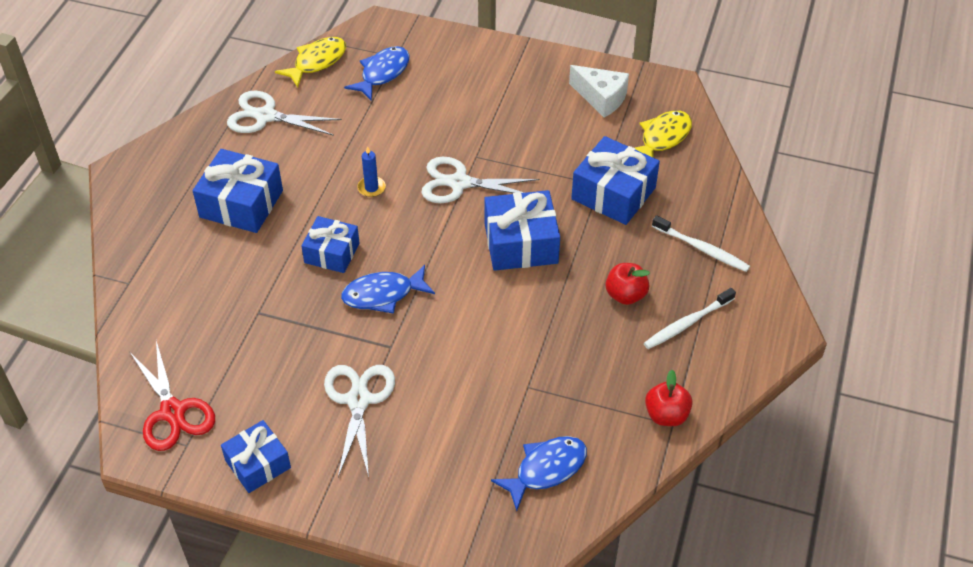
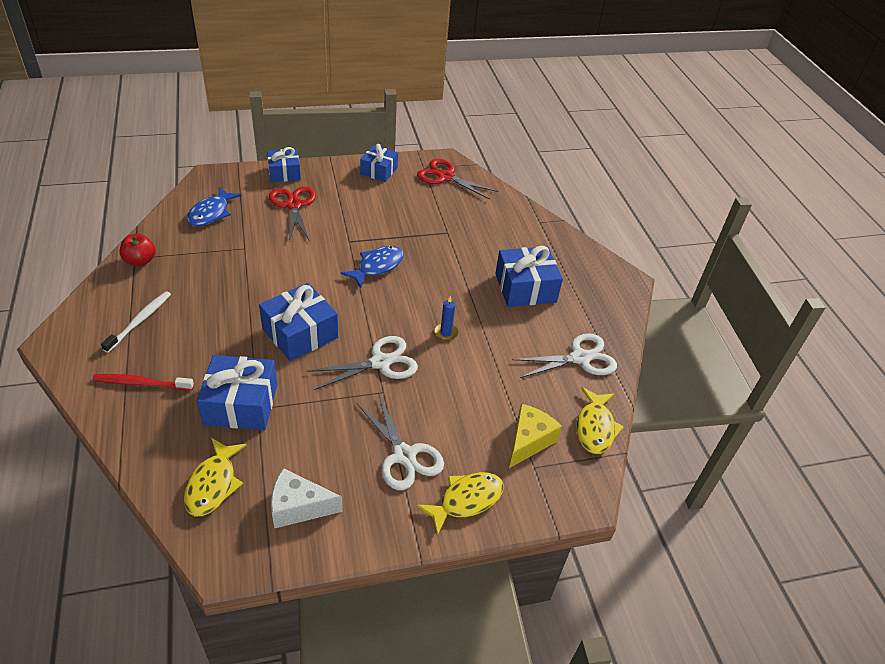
camera: 145 degrees right, 5 degrees down
(332, 253) = (433, 279): blue gift -> blue gift (284, 173)
(358, 400) = (347, 210): white scissors -> white scissors (404, 455)
(382, 73) = (528, 441): blue fish -> yellow cheese
(425, 440) = (293, 205): none -> red scissors
(469, 56) = (466, 500): none -> yellow fish
(625, 295) = (197, 324): red apple -> none
(702, 249) = (141, 383): white toothbrush -> red toothbrush

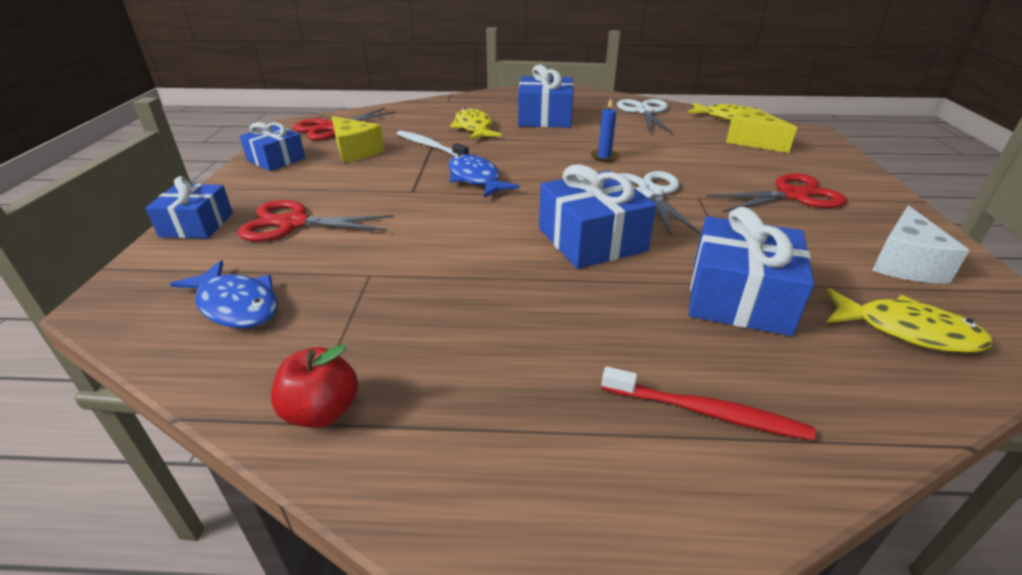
camera: 70 degrees left, 10 degrees down
(140, 320) = (524, 412): white toothbrush -> white toothbrush (429, 146)
(141, 383) = (707, 412): red toothbrush -> red toothbrush turned 90 degrees counterclockwise
(404, 455) = (792, 195): white scissors -> red scissors
(405, 200) = (355, 151): none -> yellow cheese
(466, 500) = (838, 174): yellow fish -> yellow fish (474, 128)

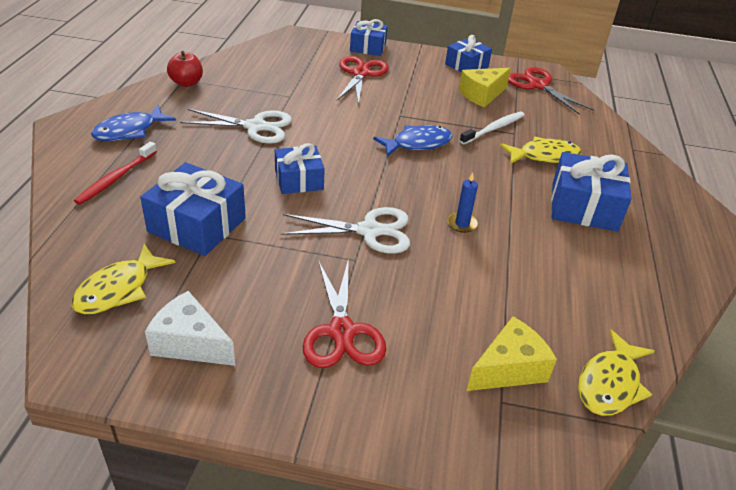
camera: 95 degrees right, 5 degrees up
(236, 305) = (277, 62): blue fish -> blue fish (129, 131)
(591, 240) = (299, 180): blue gift -> blue gift, size x0.66
(645, 112) = (624, 298): white scissors -> white scissors (255, 127)

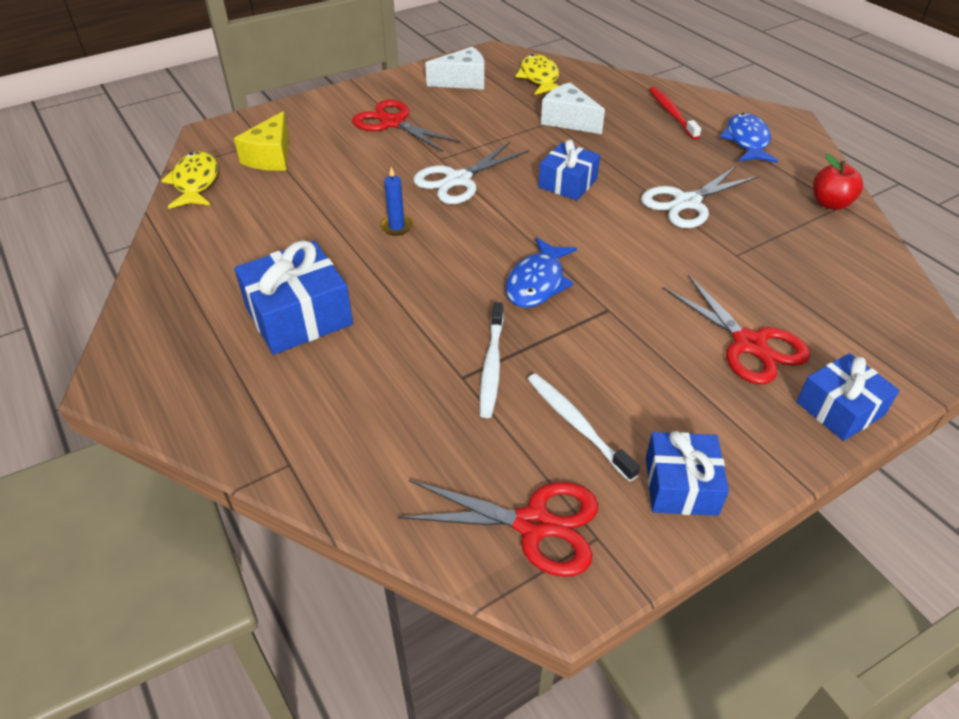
camera: 140 degrees right, 5 degrees up
(197, 225) = (568, 120): blue gift -> white cheese
(482, 95) = (576, 424): yellow cheese -> white toothbrush
(544, 156) = (394, 361): yellow fish -> none

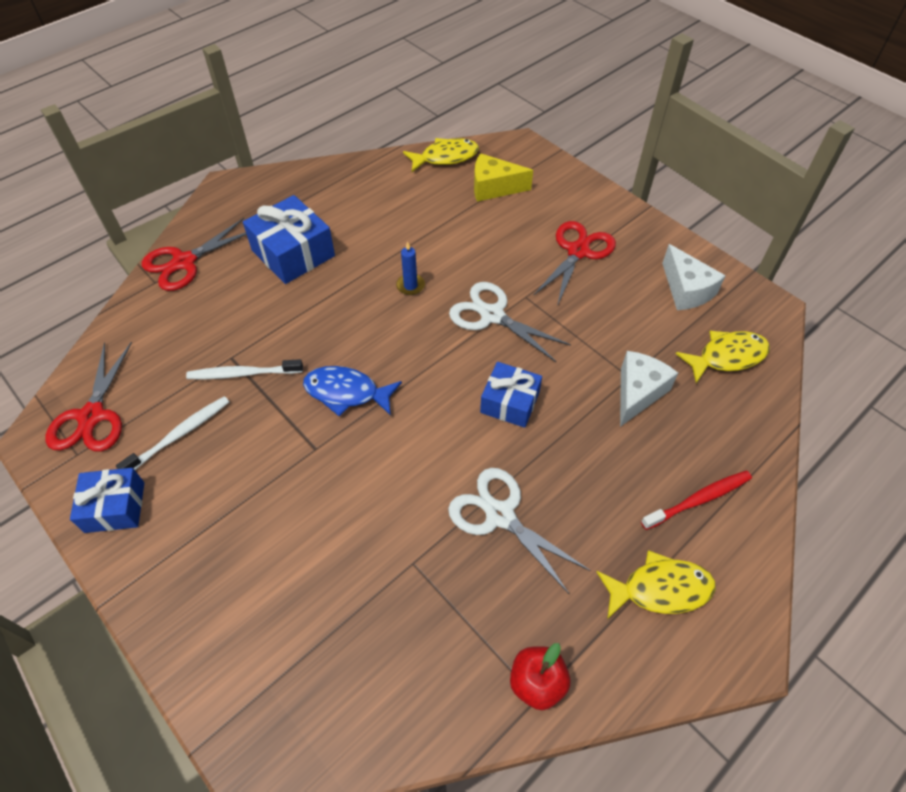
camera: 80 degrees right, 10 degrees up
(747, 141) = (660, 589): blue fish -> yellow fish
(749, 344) = (274, 567): red scissors -> red scissors (184, 262)
(840, 409) = (189, 642): blue gift -> none

